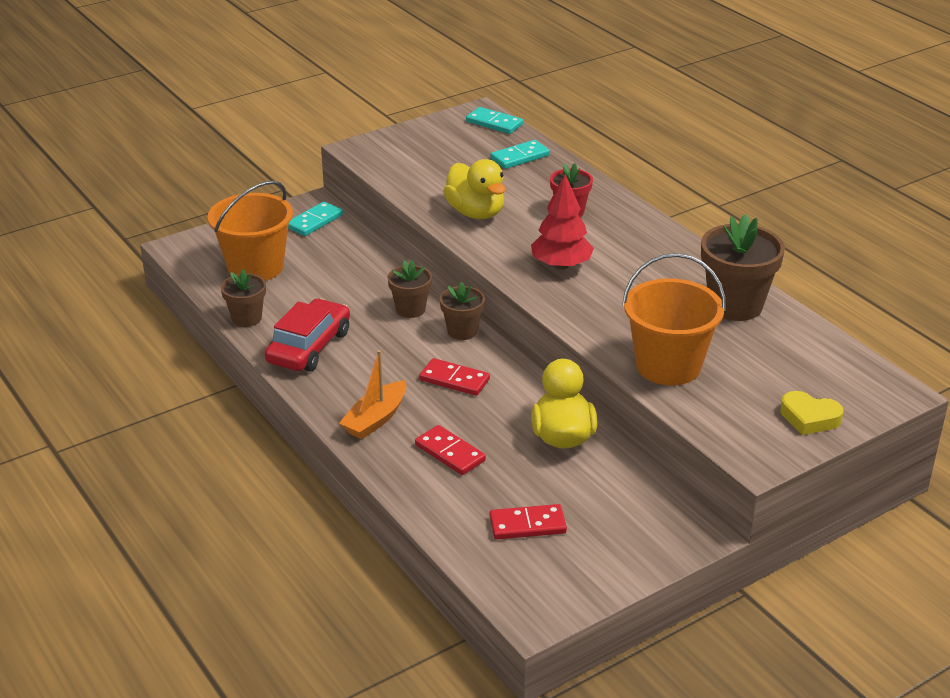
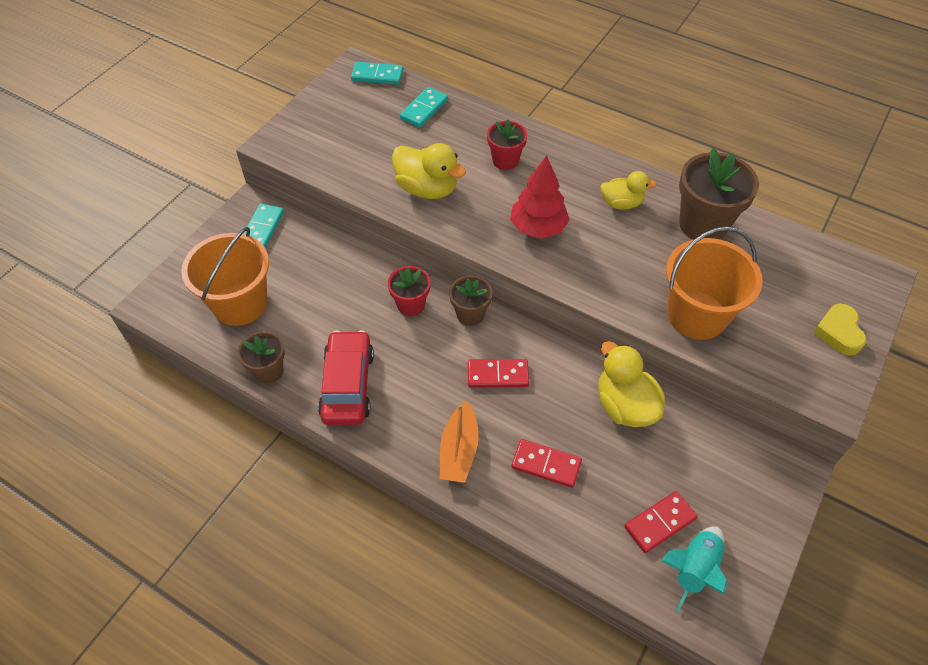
camera: 25 degrees left, 20 degrees up
(410, 309) = (411, 305): brown flower pot -> red flower pot
(534, 565) = (694, 569): none -> turquoise rocket
(662, 269) = (621, 203): none -> yellow duck
(809, 418) = (838, 332): yellow heart -> yellow heart turned 90 degrees clockwise

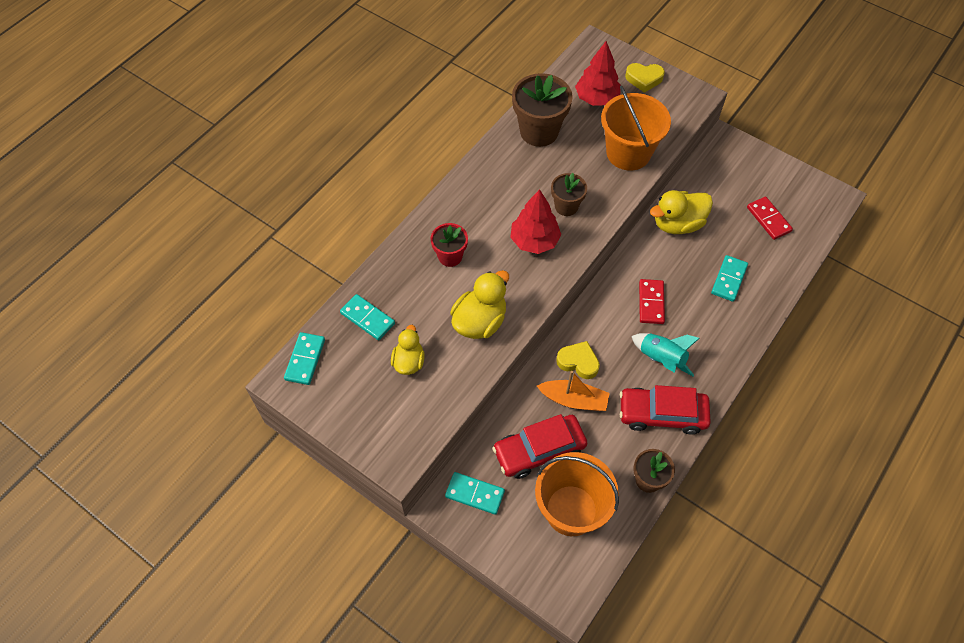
camera: 85 degrees left, 5 degrees up
(306, 275) = (539, 450): none -> red car
(411, 305) = (578, 362): red flower pot -> yellow heart
(459, 450) = (720, 335): orange boat -> orange boat (574, 400)
(470, 314) = (590, 317): brown flower pot -> brown flower pot (566, 206)
(546, 464) = (728, 279): red domino -> turquoise domino
(621, 203) = (511, 179): yellow duck -> yellow duck (409, 362)
(694, 569) = (799, 207): turquoise rocket -> turquoise rocket (661, 359)
(780, 280) = (596, 98): none -> red tree

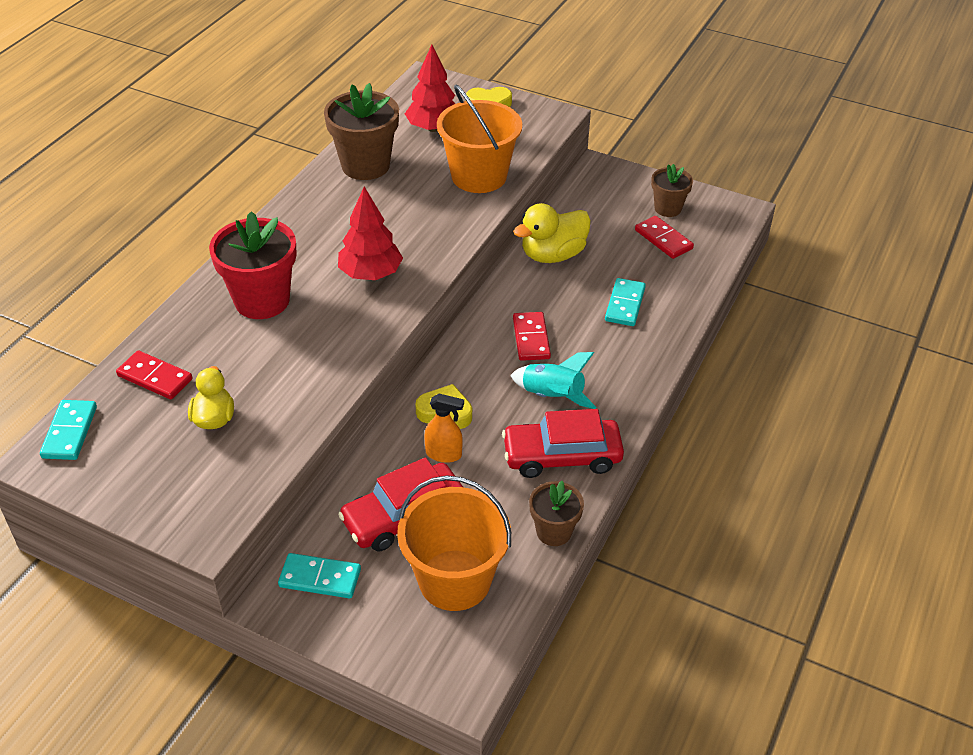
camera: 10 degrees left, 15 degrees down
(367, 318) = (155, 377): turquoise domino -> red domino
(450, 256) = (262, 300): red flower pot -> red flower pot, size x1.73
(480, 321) = (307, 365): yellow duck -> none
(566, 206) = (407, 235): brown flower pot -> brown flower pot (667, 208)
(574, 400) = (444, 454): orange boat -> orange spray bottle

